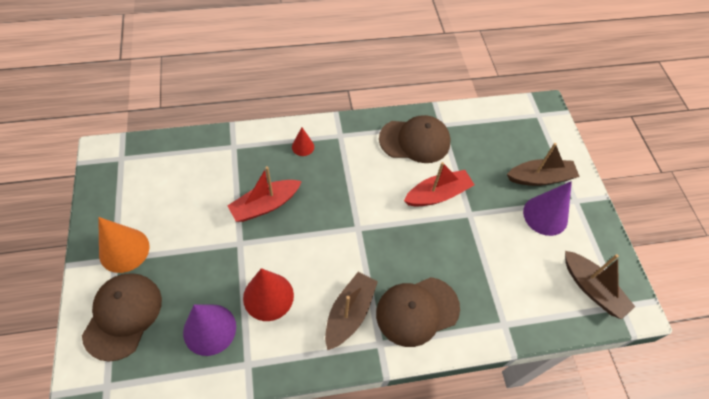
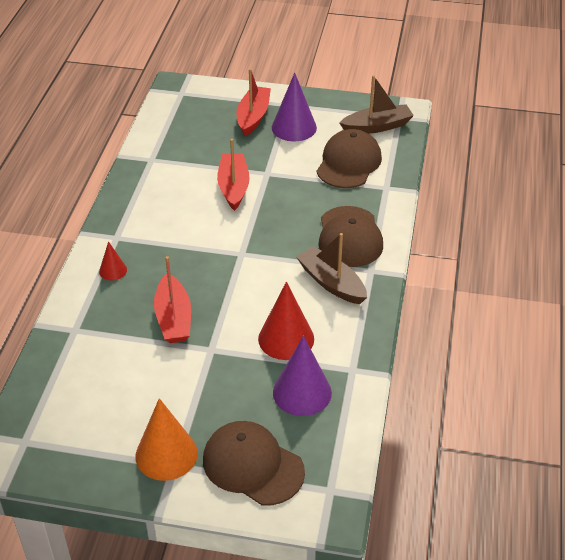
camera: 65 degrees left, 15 degrees down
(415, 141) = (159, 184): brown cap -> brown cap (348, 163)
(540, 178) = (253, 117): brown boat -> red boat

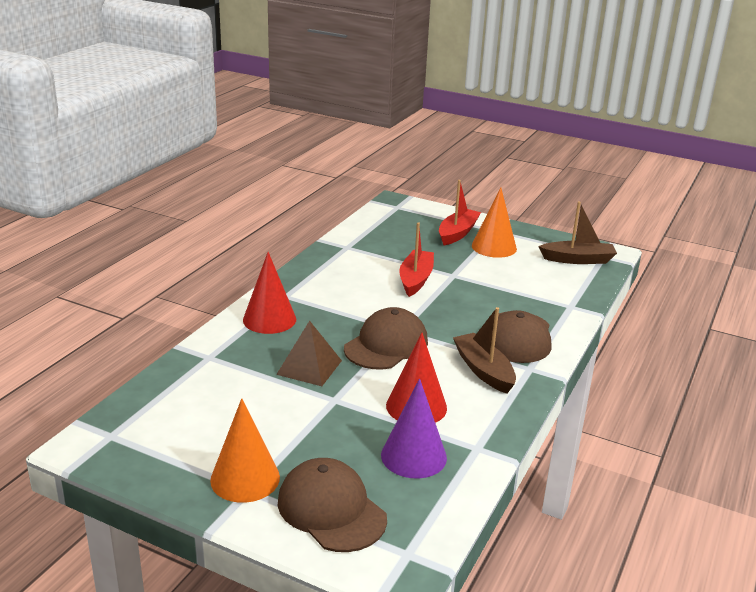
camera: 15 degrees right, 15 degrees down
(113, 270) = (269, 319): red cone -> red cone, size x1.89
(173, 318) = (309, 367): red boat -> brown pyramid
(294, 127) = (494, 247): purple cone -> orange cone
(348, 163) = (538, 281): brown cap -> brown cap (386, 345)

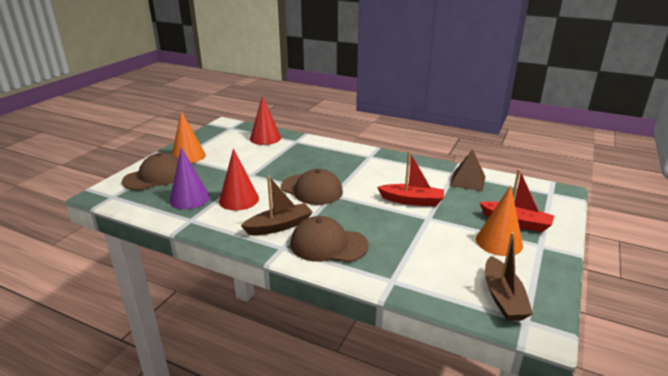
camera: 90 degrees right, 0 degrees up
(269, 319) = (338, 153): red cone -> red cone (265, 138)
(309, 367) = (285, 166): brown pyramid -> brown pyramid (467, 181)

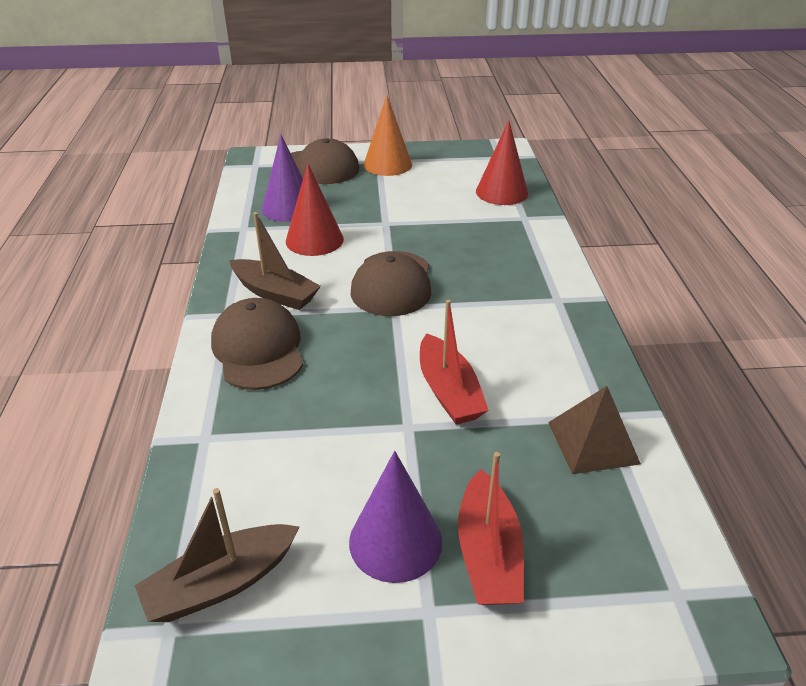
camera: 60 degrees right, 10 degrees up
(499, 242) = (395, 541): orange cone -> purple cone

